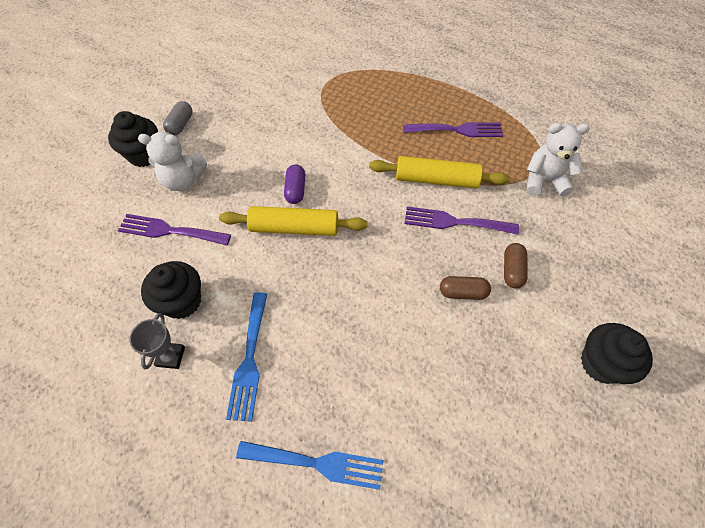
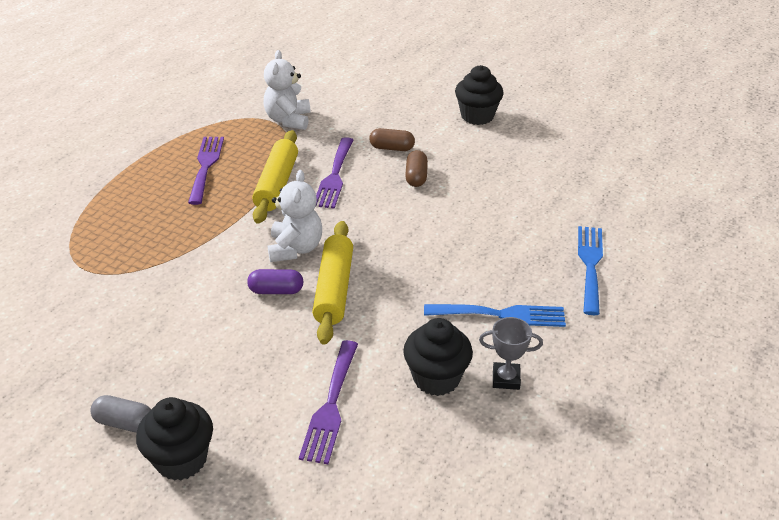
camera: 90 degrees left, 20 degrees down
(183, 180) = (242, 403): white teddy bear -> white teddy bear (295, 248)

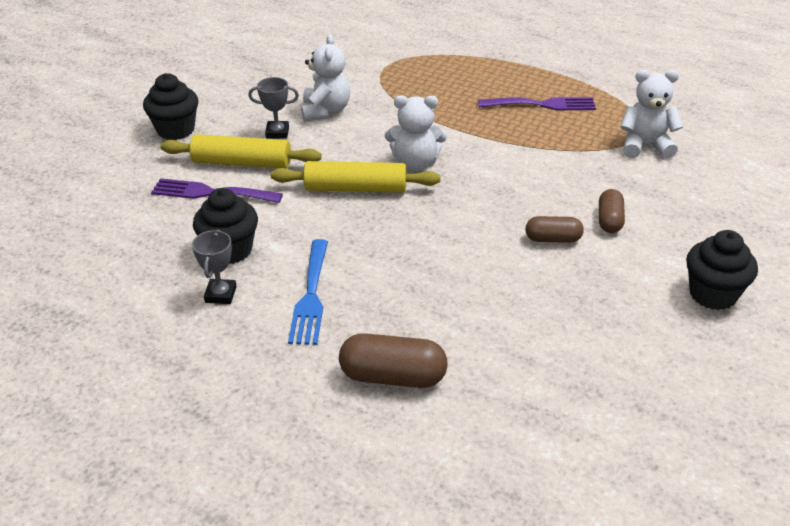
camera: 90 degrees right, 0 degrees up
(124, 423) = (216, 104): grey capsule -> none
(173, 316) = (325, 111): none -> white teddy bear
(212, 356) = (277, 133): none -> grey trophy
(276, 290) = (355, 157): purple capsule -> none
(277, 184) = (519, 147): yellow rolling pin -> yellow rolling pin (242, 163)
(334, 176) = (542, 181): purple fork -> none
(590, 265) = (393, 376): blue fork -> brown capsule

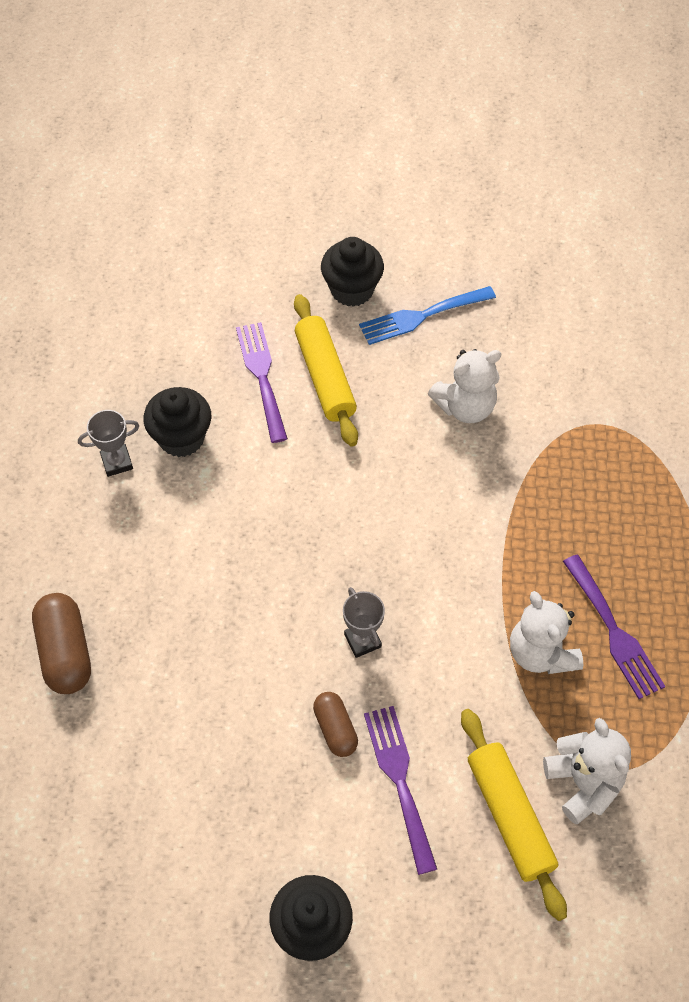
camera: 65 degrees right, 20 degrees up
(277, 133) = (397, 381): grey trophy -> grey trophy (362, 640)
(311, 296) = (145, 537): blue fork -> blue fork (421, 316)
(355, 189) = (332, 501): yellow rolling pin -> yellow rolling pin (509, 816)
(415, 164) = (408, 539): white teddy bear -> white teddy bear (541, 653)
(609, 220) = (399, 780): brown capsule -> purple fork

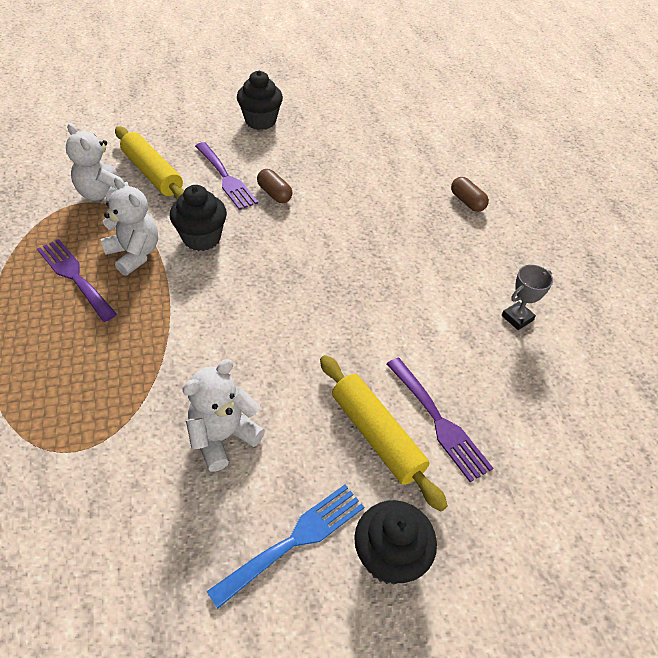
camera: 160 degrees right, 10 degrees down
(66, 652) = (467, 202): brown capsule -> brown capsule, size x0.62
(181, 438) = (478, 348): black cupcake -> black cupcake (201, 238)
(362, 640) = (271, 239): grey trophy -> none

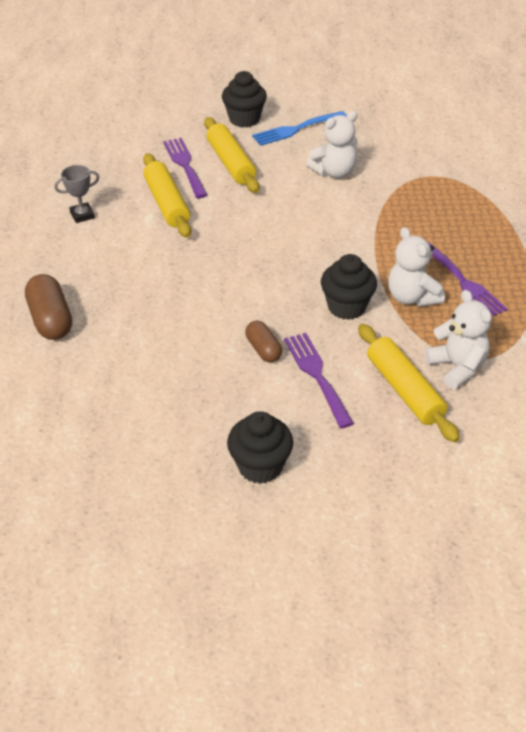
camera: 165 degrees left, 5 degrees down
(431, 348) = (167, 203): none -> yellow rolling pin
(467, 202) = (51, 320): brown capsule -> brown capsule, size x1.60

